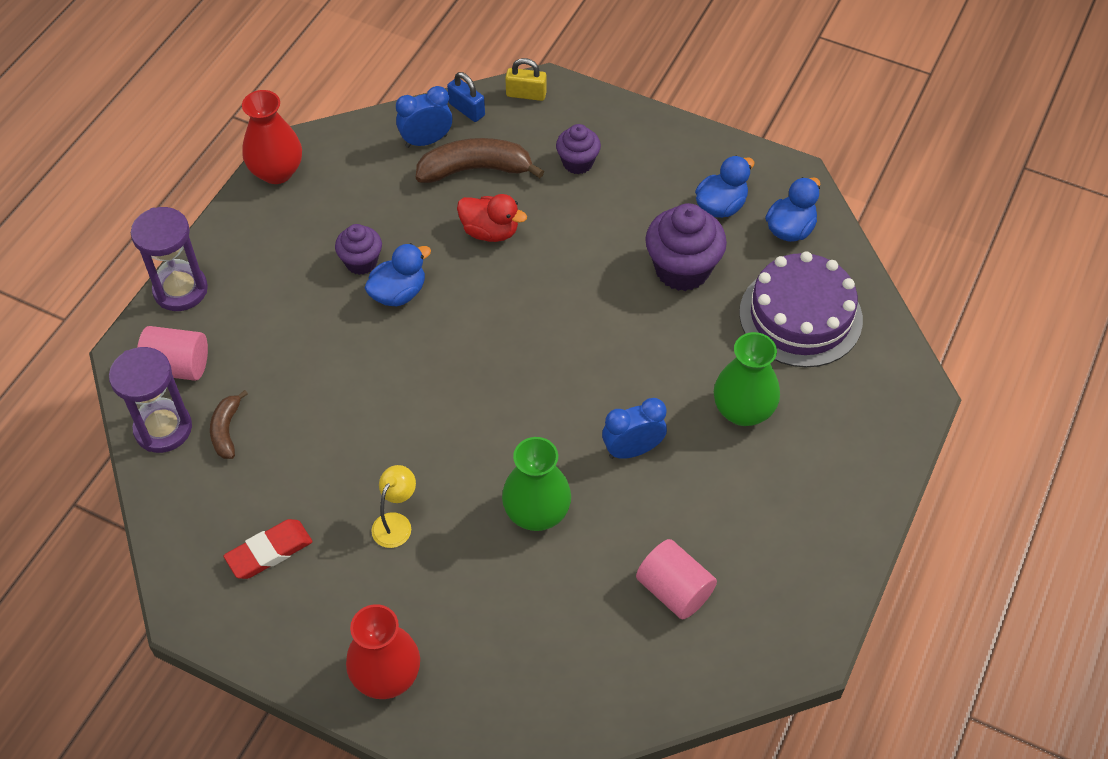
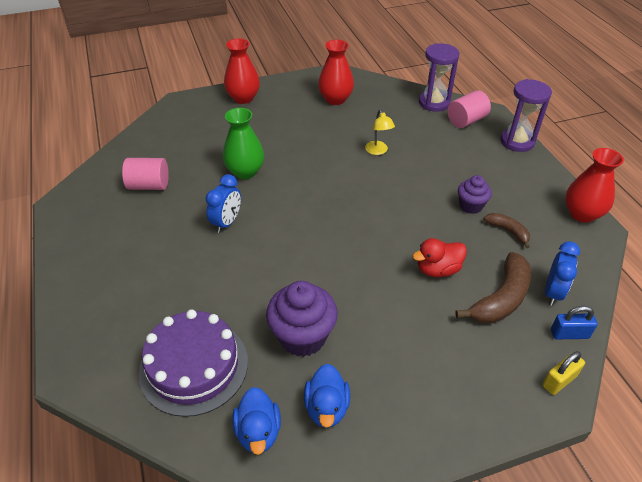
camera: 135 degrees right, 10 degrees down
(226, 430) = (411, 116): brown banana -> brown banana (508, 231)
(269, 552) = (335, 99): red eraser -> red vase
(396, 523) = (301, 133): yellow lamp -> yellow lamp (378, 151)
(398, 293) = (432, 206): blue duck -> none
(578, 163) = (455, 356): purple cupcake -> none
(743, 410) = (183, 281): green vase -> none

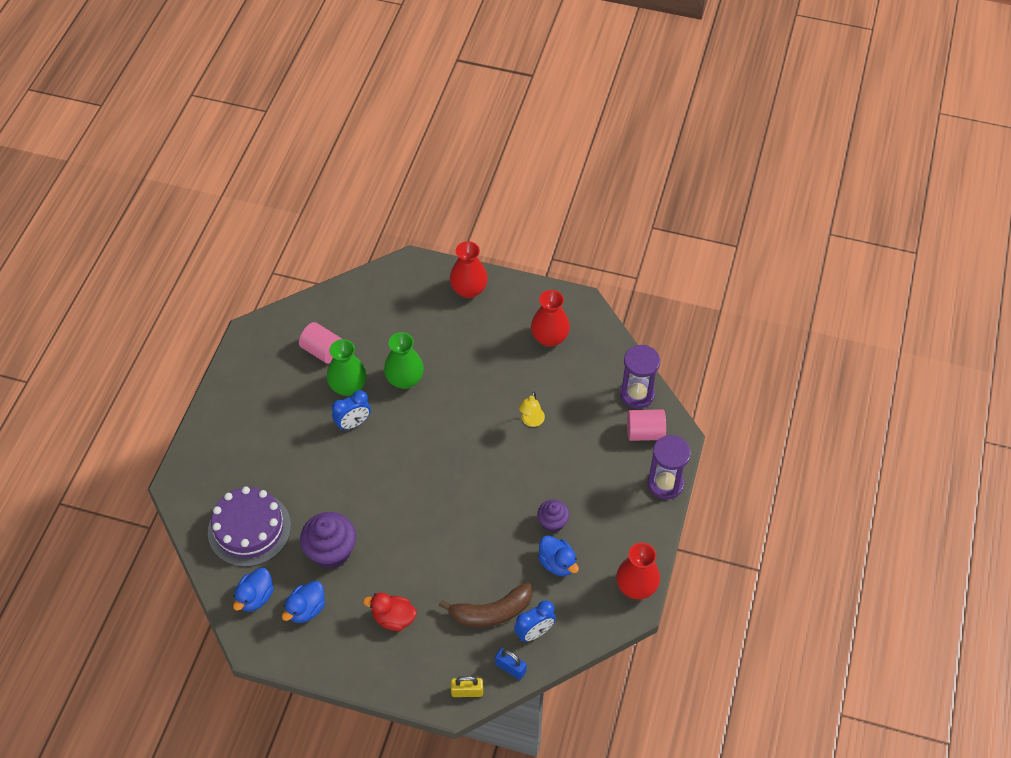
camera: 35 degrees right, 10 degrees up
(197, 199) = (348, 386): none -> green vase
(438, 269) = (469, 561): red duck -> red duck (393, 618)
(508, 231) = (557, 563): brown banana -> blue duck

